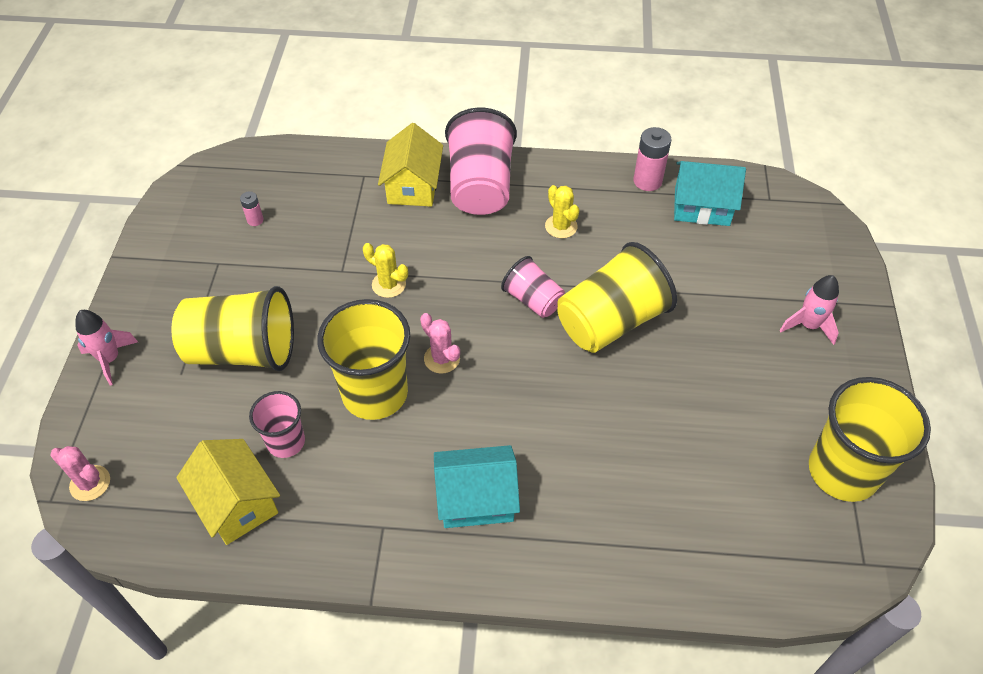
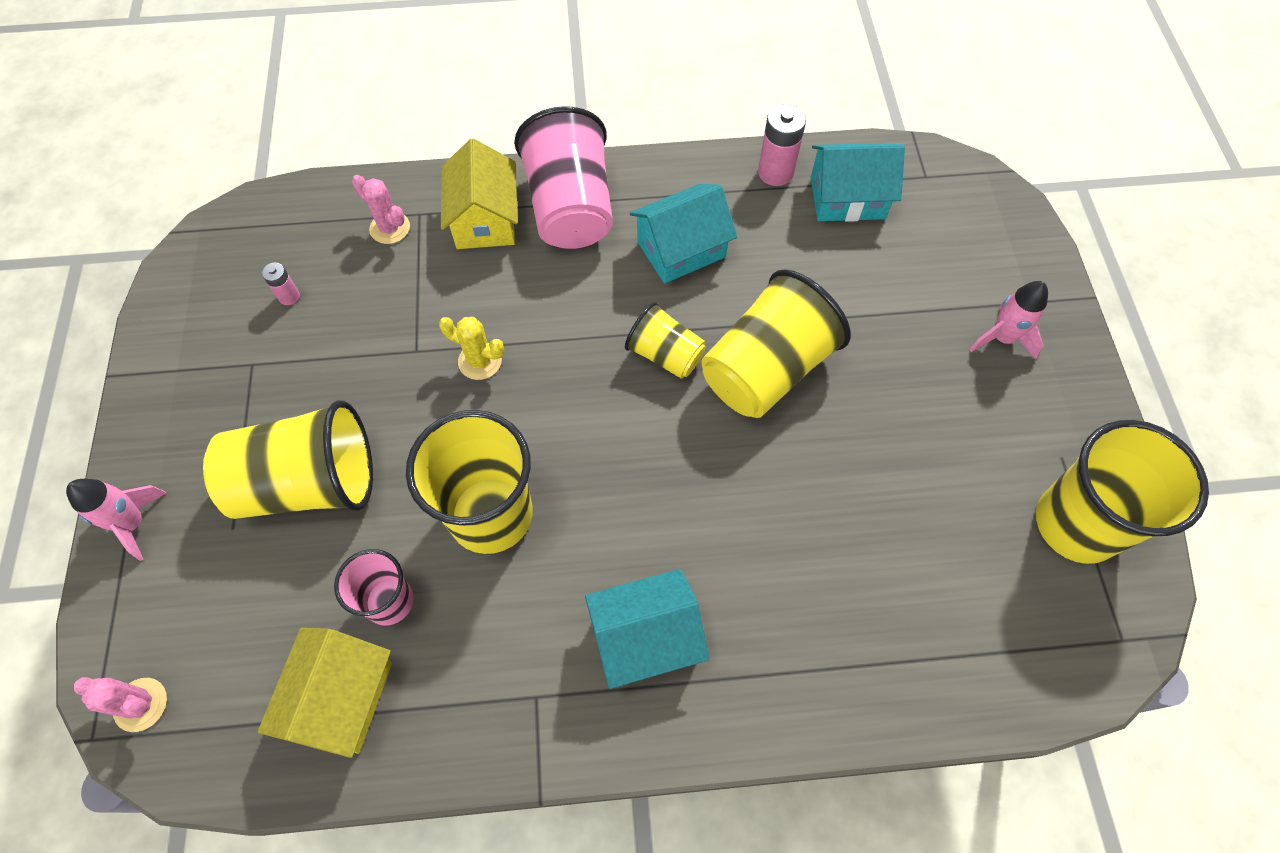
camera: 10 degrees left, 10 degrees up
(236, 503) = (341, 698): yellow house -> yellow house turned 60 degrees clockwise
(442, 358) = (566, 453): pink cactus -> pink cactus (390, 228)
(533, 300) = (665, 355): pink cup -> yellow cup
(561, 226) = (681, 249): yellow cactus -> turquoise house

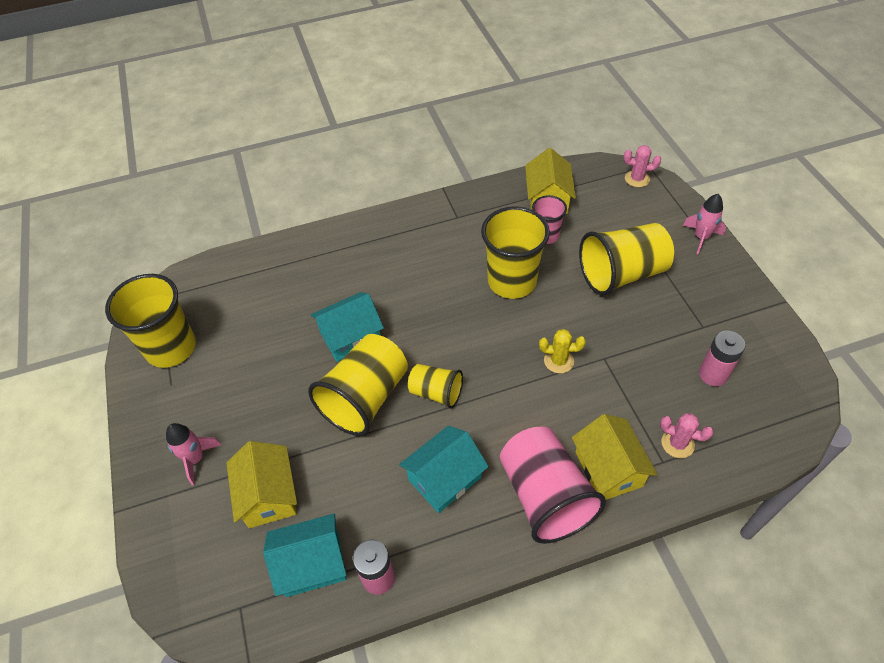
camera: 170 degrees right, 10 degrees down
(289, 296) = (713, 374): pink battery -> pink battery, size x1.83
(645, 637) = (410, 248): turquoise house -> turquoise house (350, 337)
(900, 275) = (268, 495): none -> yellow house

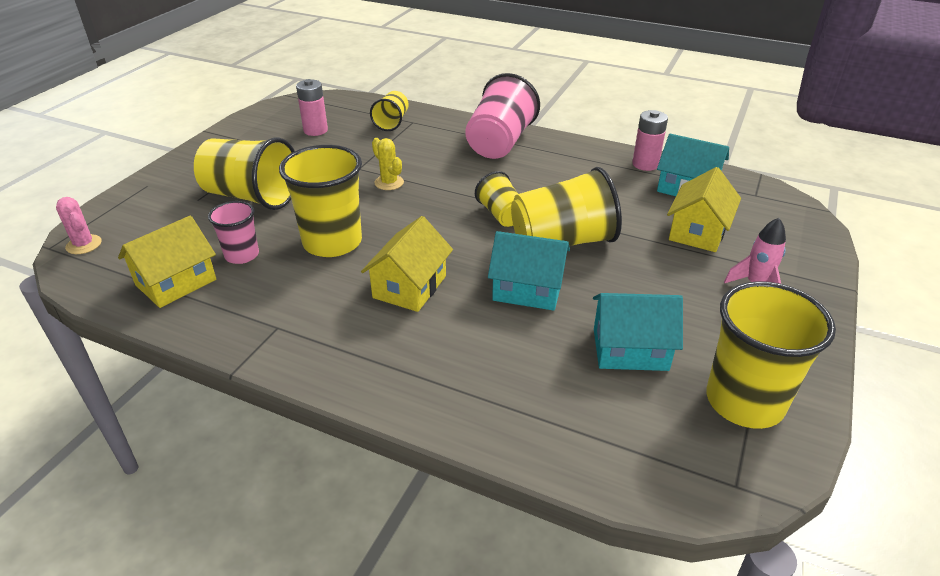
camera: 140 degrees left, 15 degrees down
(444, 478) = (553, 177): turquoise house -> turquoise house (630, 349)
(608, 469) = (446, 133): yellow house -> yellow house (409, 287)
(677, 443) = (392, 122): pink cactus -> yellow cup
(701, 237) = (156, 181): pink rocket -> none

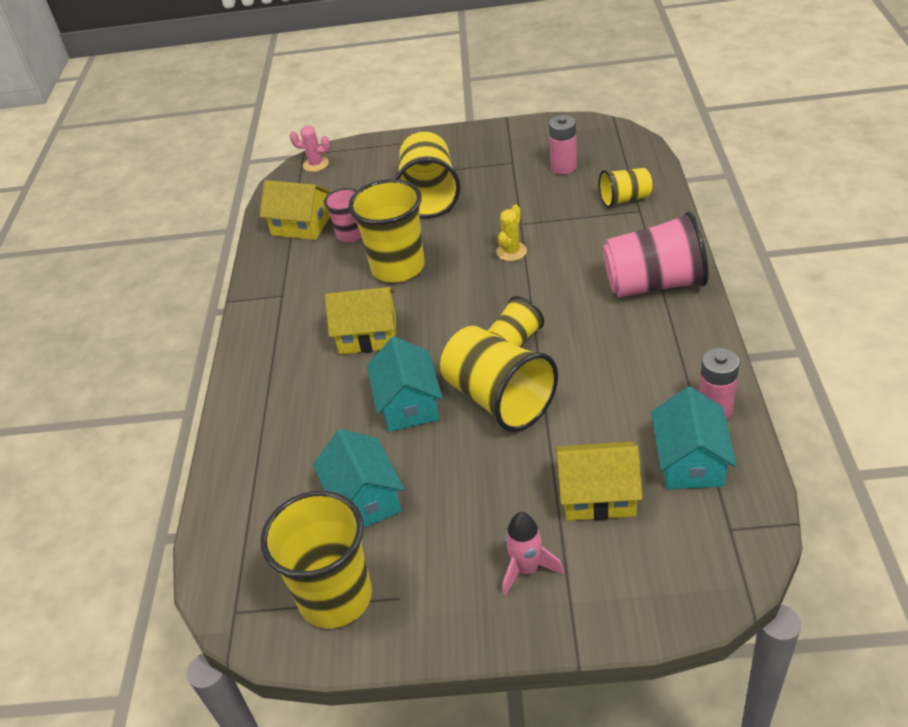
camera: 70 degrees right, 5 degrees up
(84, 245) = (316, 164): pink cactus -> pink cactus turned 75 degrees clockwise

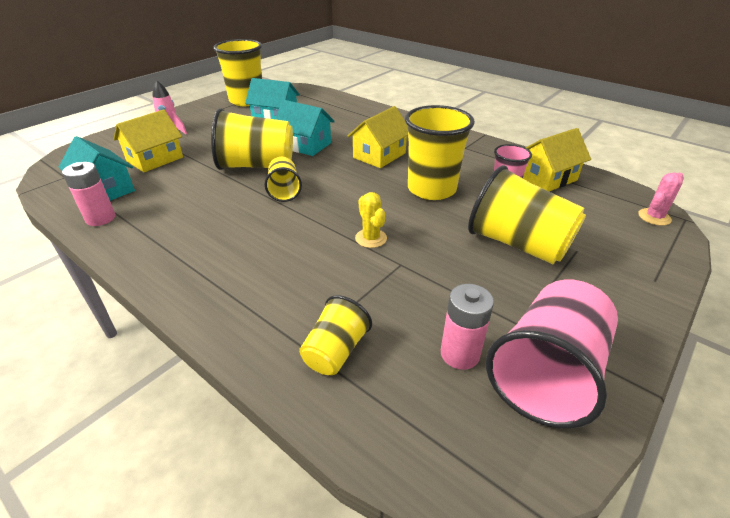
camera: 125 degrees right, 5 degrees down
(654, 284) = (214, 275): pink cup -> pink cup (547, 374)

